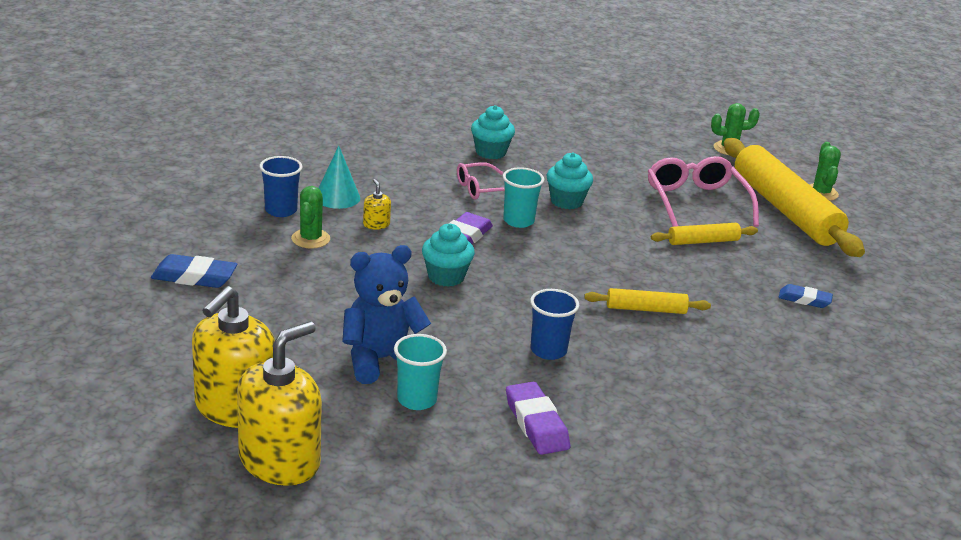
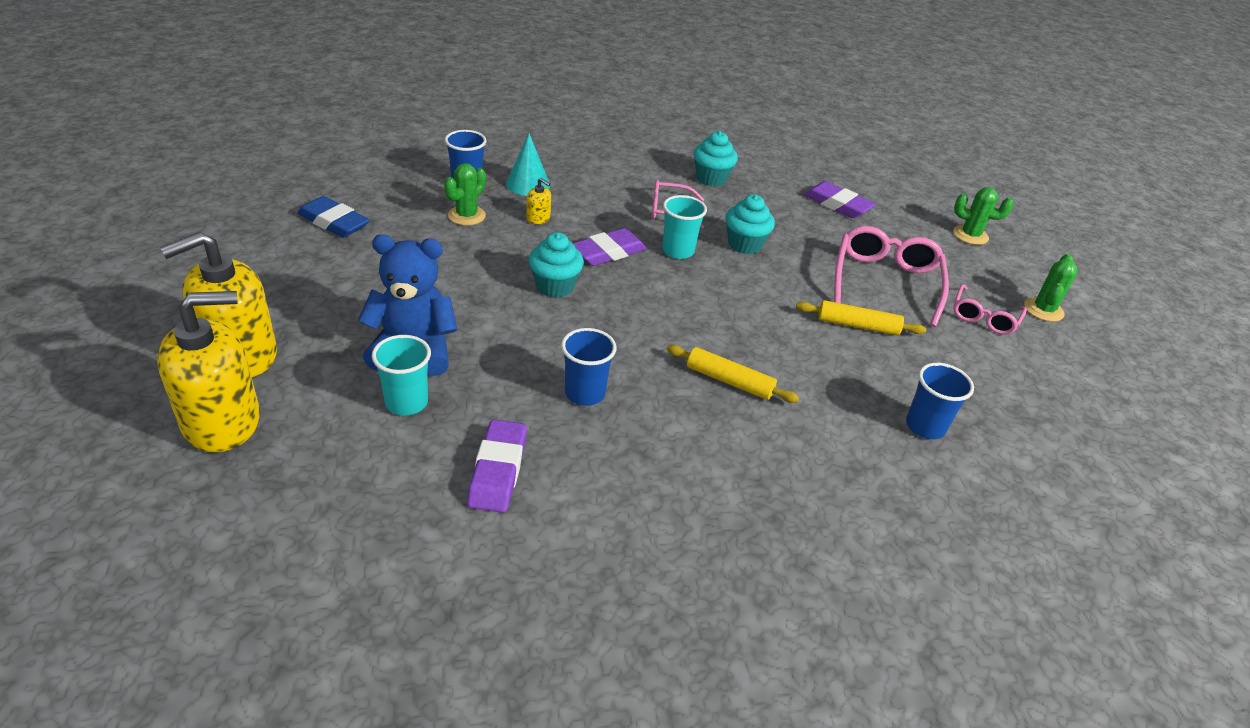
camera: 25 degrees right, 10 degrees up
(376, 224) = (538, 218): yellow soap dispenser -> yellow soap dispenser turned 120 degrees clockwise
(610, 149) = (837, 204): none -> purple eraser
(785, 210) = (984, 317): yellow rolling pin -> pink glasses
(804, 299) = (925, 426): blue eraser -> blue cup

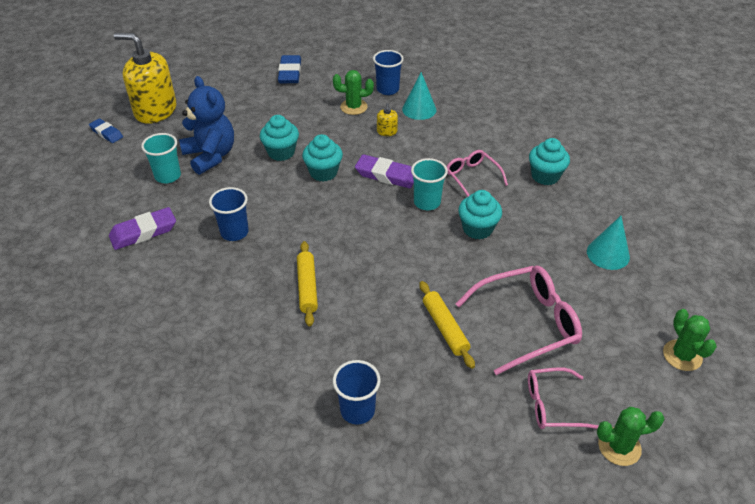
camera: 60 degrees right, 5 degrees up
(222, 421) = (106, 133): yellow soap dispenser -> blue eraser
(480, 297) = (281, 152): none -> turquoise cupcake
(837, 204) = (608, 254): purple eraser -> turquoise cone

